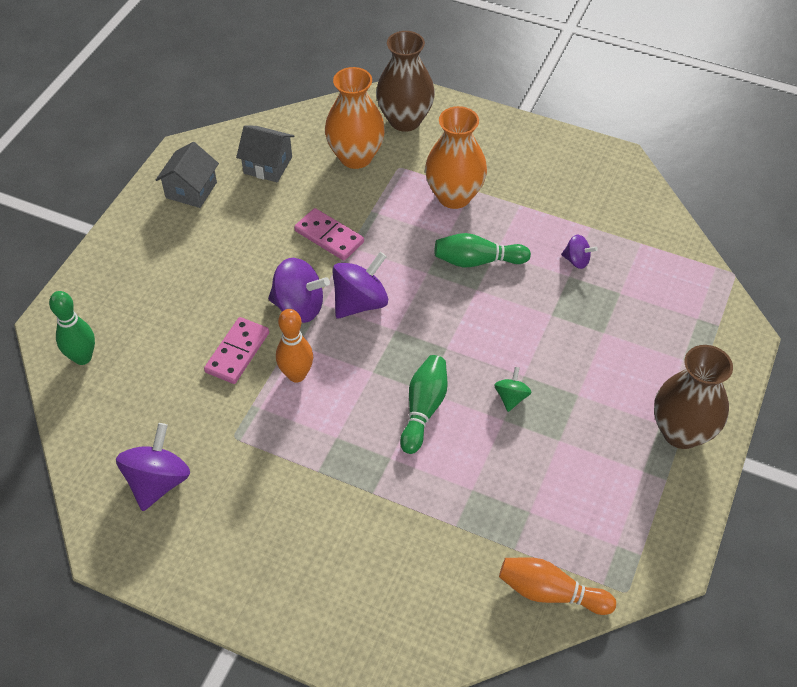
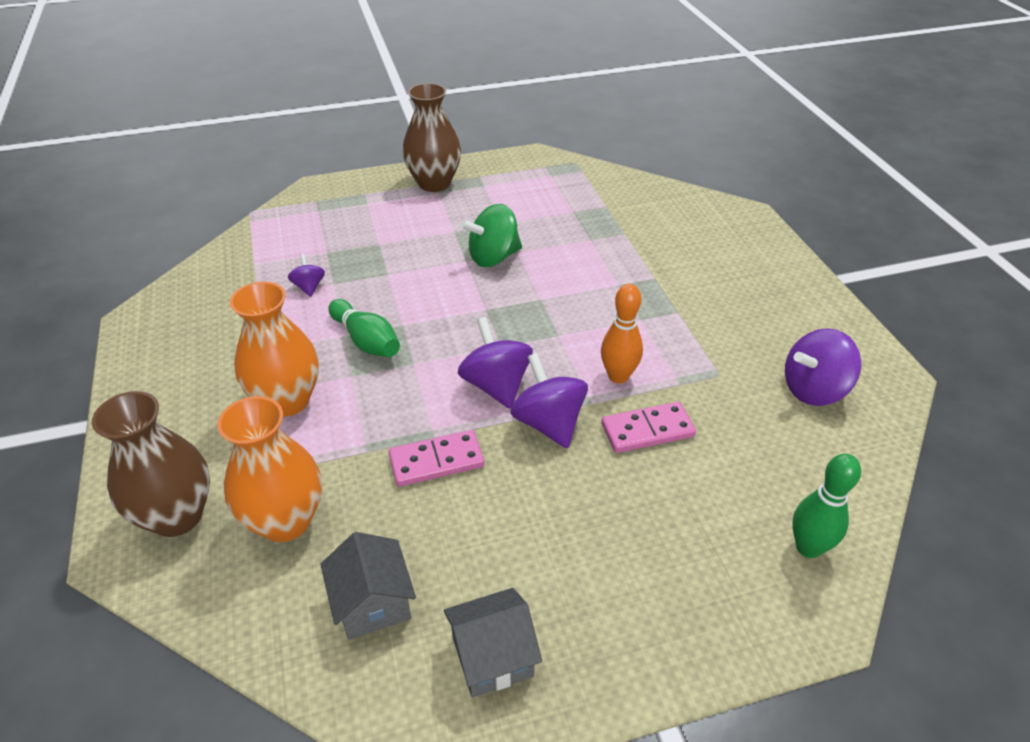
camera: 130 degrees left, 10 degrees down
(329, 236) = (436, 461): pink domino -> pink domino turned 75 degrees clockwise
(360, 302) = (496, 385): purple spinning top -> purple spinning top turned 60 degrees clockwise
(423, 409) = (557, 291): green bowling pin -> none
(511, 397) = (493, 257): green spinning top -> green spinning top, size x1.85
(550, 592) = (614, 184): orange bowling pin -> none

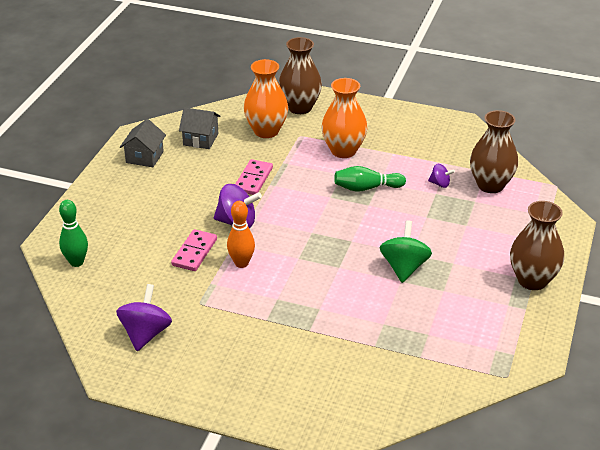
camera: 125 degrees right, 5 degrees down
(283, 252) = (490, 185): none -> brown vase
(496, 385) = (283, 217): purple spinning top -> none

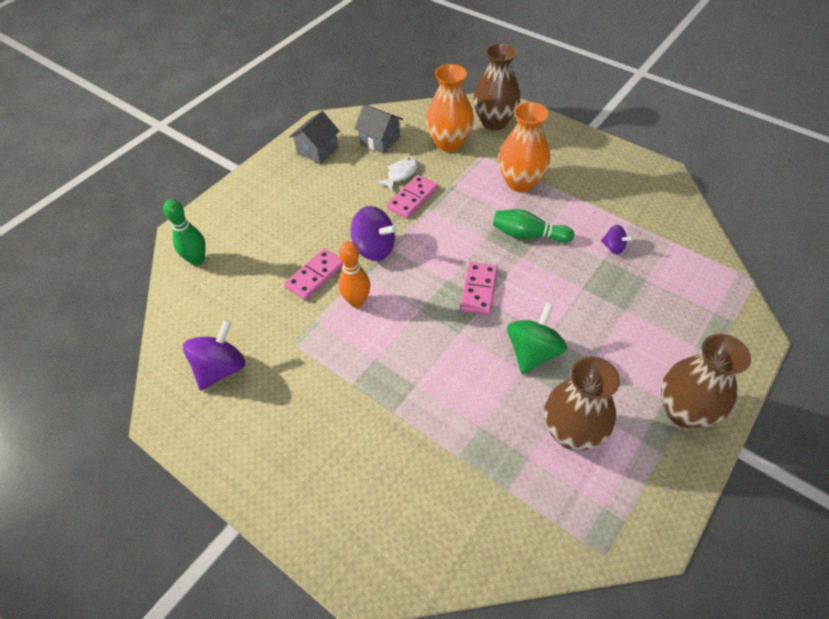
camera: 20 degrees right, 15 degrees up
(233, 162) = (401, 174): none -> white fish
(342, 235) = (478, 290): none -> pink domino
(490, 185) = (672, 262): brown vase -> brown vase (571, 432)

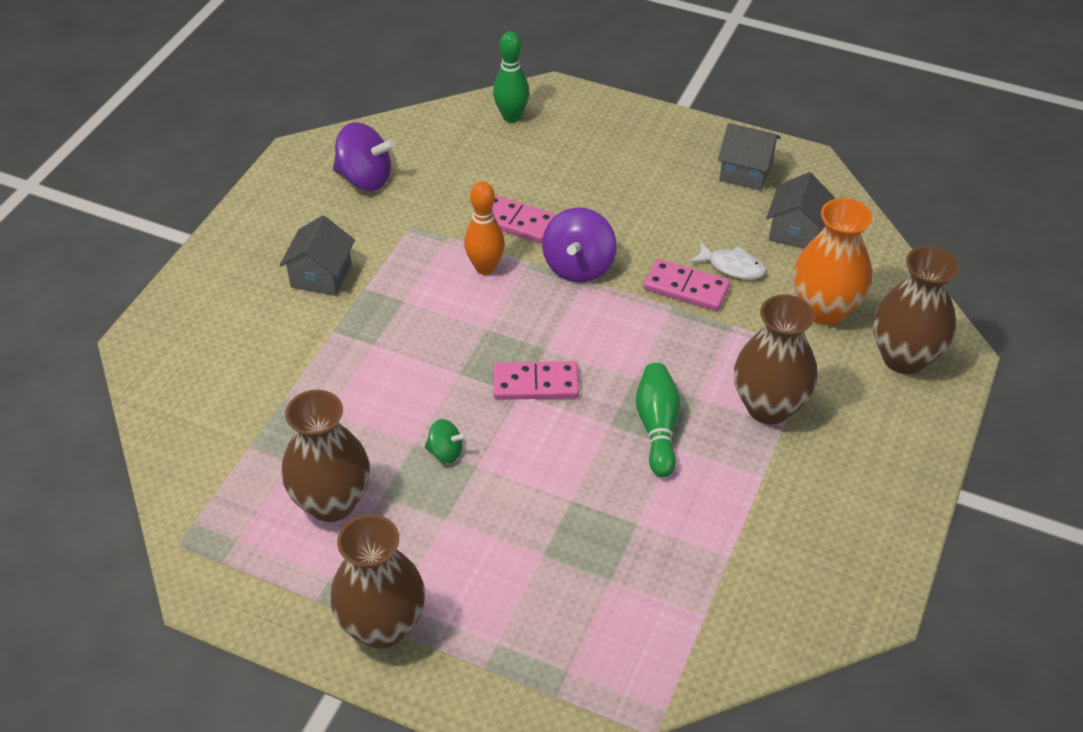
camera: 75 degrees right, 5 degrees down
(327, 415) = (321, 275): none -> grey house
(520, 182) = (769, 407): orange vase -> brown vase
(532, 352) = (445, 452): green spinning top -> green spinning top, size x0.54
(613, 247) = (665, 535): purple spinning top -> none

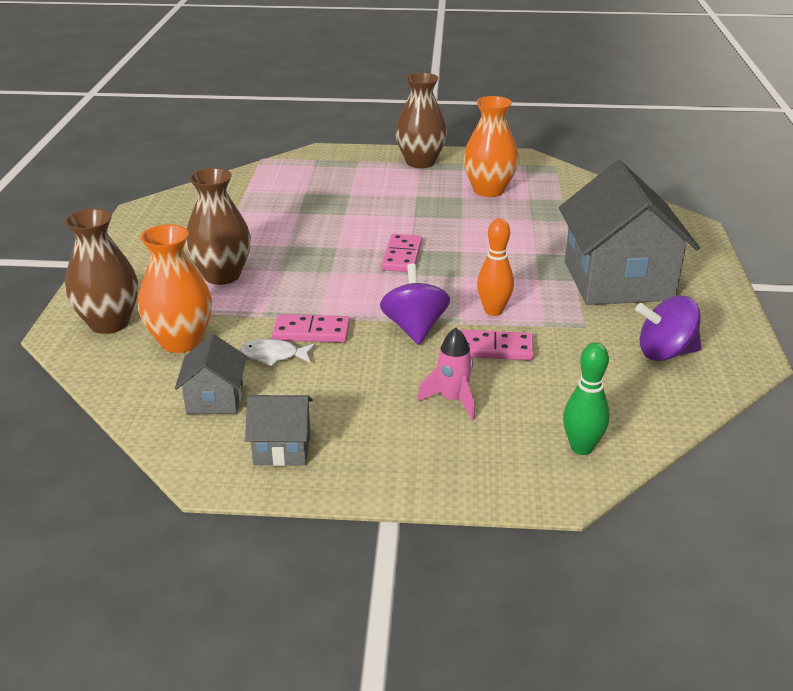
camera: 160 degrees right, 15 degrees down
(321, 275) = (618, 280): grey house -> grey house, size x2.15
(332, 502) = (488, 190): brown vase -> orange vase
(445, 452) = (438, 218): green spinning top -> none
(536, 383) = (402, 256): pink domino -> pink domino turned 60 degrees counterclockwise
(586, 179) = (453, 400): none -> pink rocket
(657, 427) = (302, 252): green bowling pin -> none

